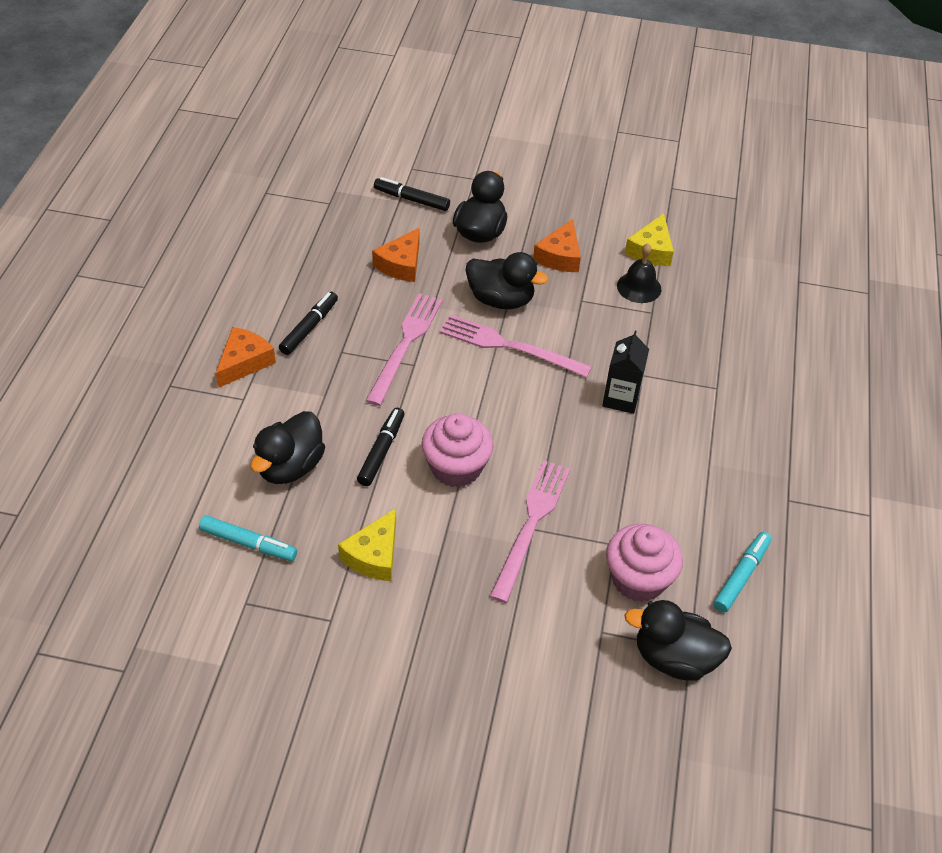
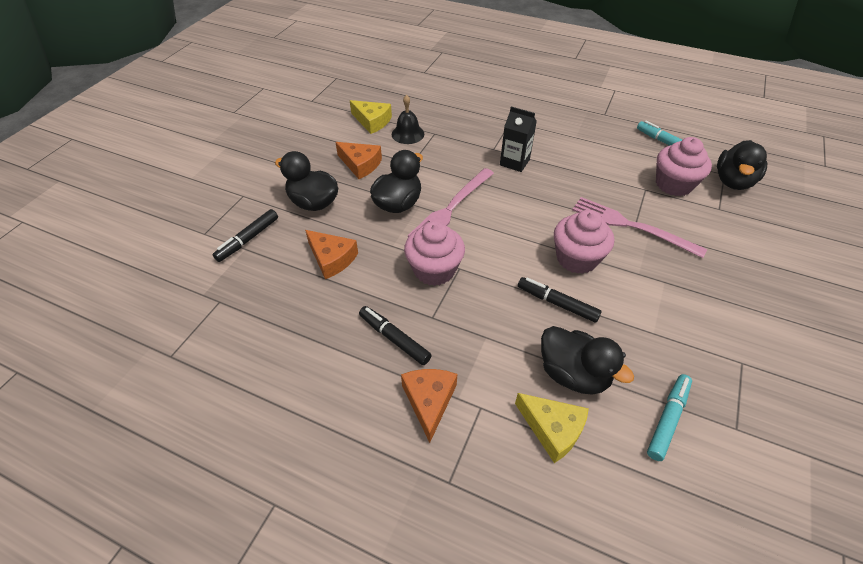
camera: 75 degrees left, 0 degrees up
(244, 362) = (429, 401): orange cheese -> orange cheese turned 45 degrees clockwise
(374, 555) = (670, 323): yellow cheese -> yellow cheese (552, 429)
(405, 344) = (434, 270): pink fork -> pink cupcake

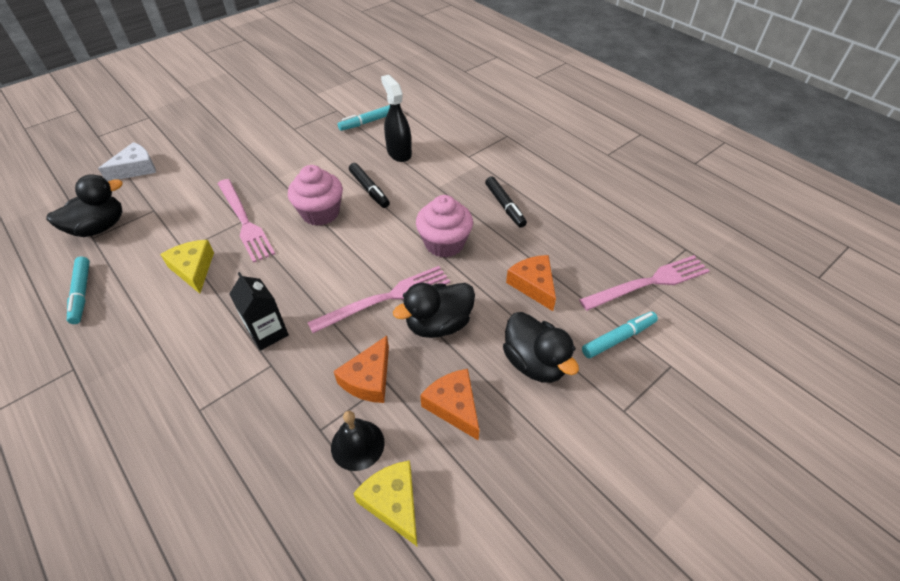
camera: 155 degrees left, 0 degrees up
(218, 298) = (649, 283): none -> pink fork
(248, 239) = (618, 338): black marker -> turquoise marker
(429, 401) = (499, 167): orange cheese -> orange cheese (369, 379)
(552, 429) = (434, 136): yellow cheese -> yellow cheese (193, 269)
(573, 374) = (399, 153): black duck -> black spray bottle
(673, 184) = (152, 244): pink cupcake -> none
(805, 239) = (136, 168): none -> white cheese

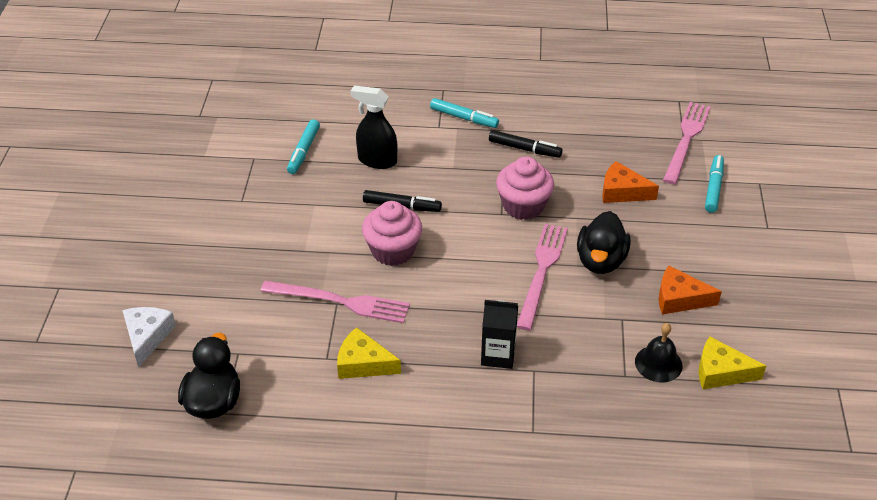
camera: 45 degrees left, 5 degrees down
(82, 293) = (301, 450): turquoise marker -> turquoise marker (464, 118)
(369, 379) = (608, 326): orange cheese -> none
(534, 363) = (688, 238): black duck -> none

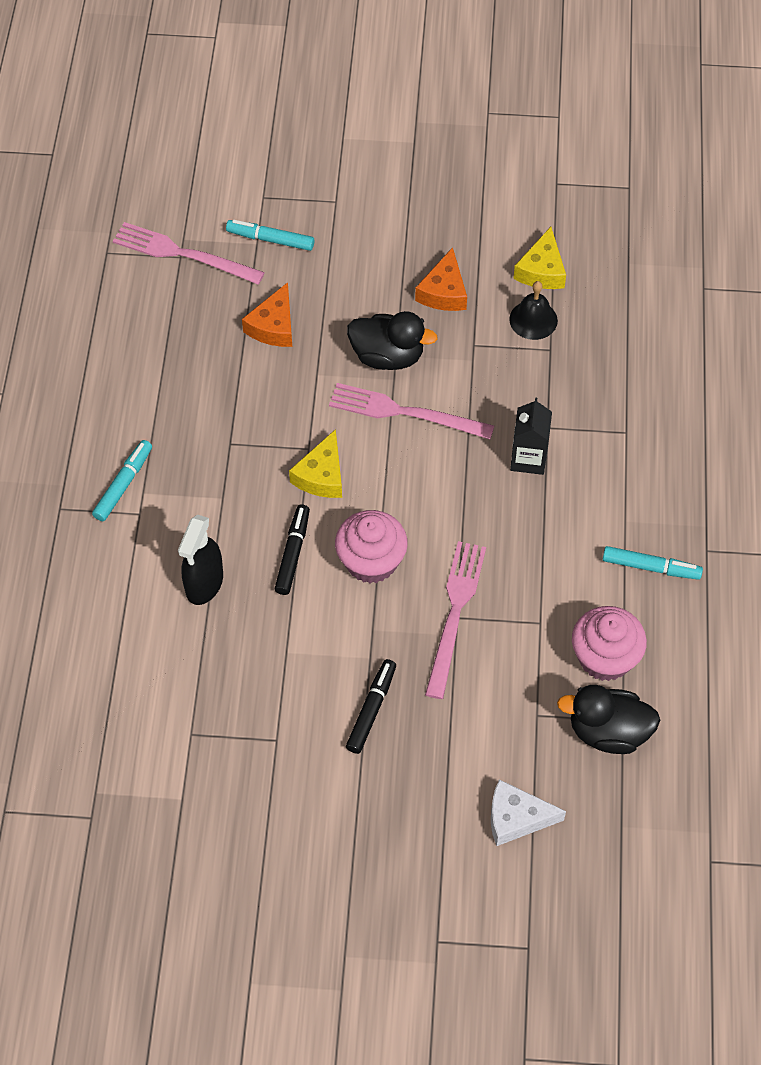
camera: 90 degrees left, 15 degrees up
(304, 151) = (180, 672): turquoise marker -> turquoise marker (651, 567)
(363, 363) = (546, 586): yellow cheese -> yellow cheese (321, 475)
(523, 206) = (296, 425): pink cupcake -> pink cupcake (605, 657)
(524, 149) = (190, 419): black marker -> black marker (371, 709)

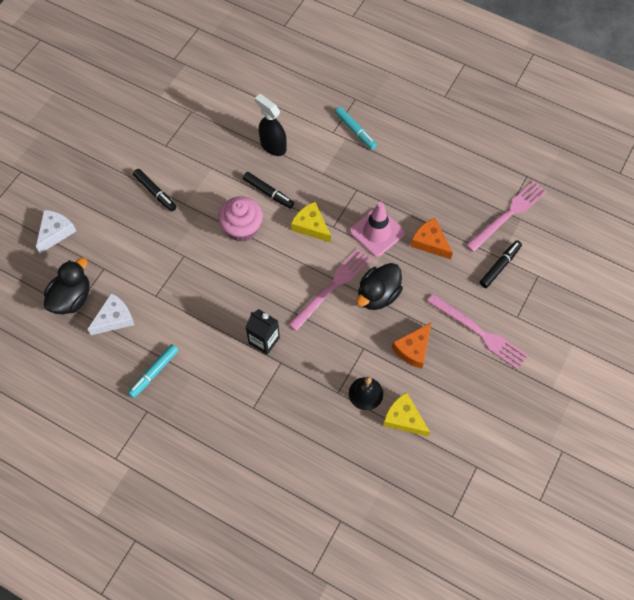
camera: 115 degrees right, 5 degrees up
(270, 239) = (500, 266): turquoise marker -> black marker
(290, 392) = (377, 232): none -> pink traffic cone
(444, 292) = (413, 349): orange cheese -> orange cheese turned 90 degrees counterclockwise
(455, 613) = (186, 255): pink fork -> pink fork (479, 333)
(605, 657) = (114, 318): pink cupcake -> white cheese

